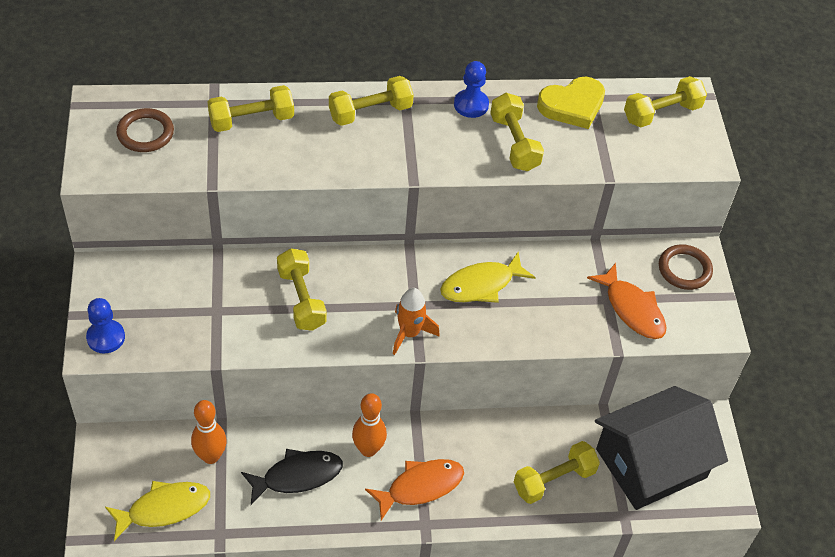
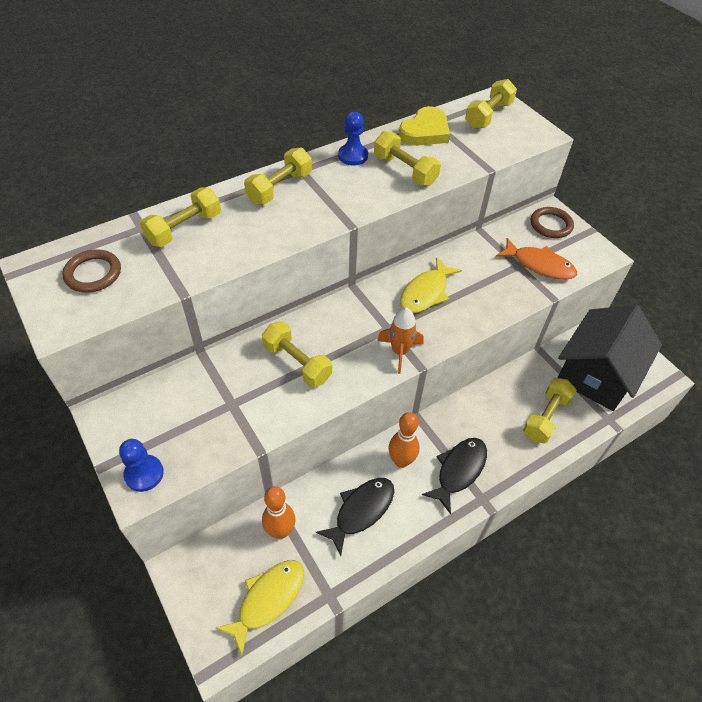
camera: 25 degrees left, 0 degrees up
(420, 487) = (459, 471): orange fish -> black fish

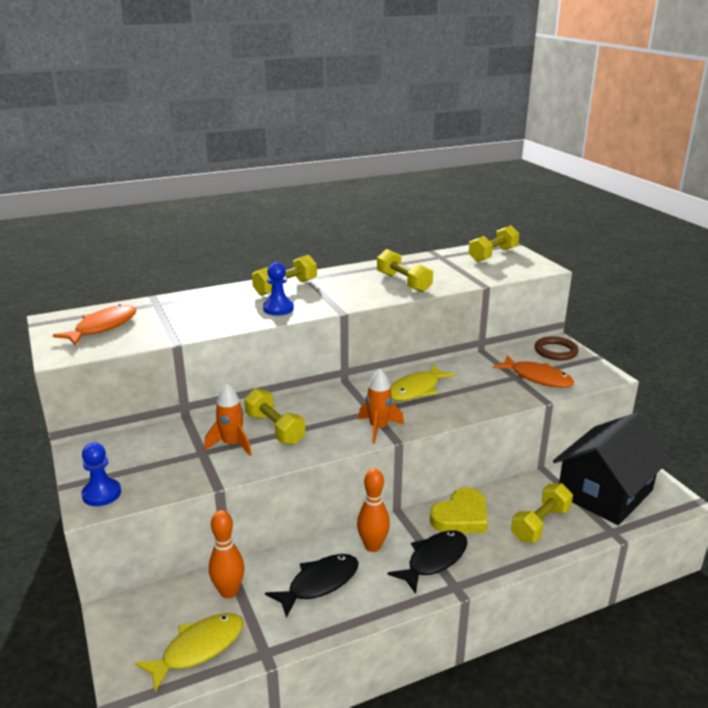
camera: 10 degrees right, 25 degrees down
(93, 274) = (103, 327): brown ring -> orange fish
(184, 228) = (192, 306): yellow dumbbell -> none
(259, 390) = (232, 444): none -> orange rocket
(353, 156) = (358, 272): blue pawn -> blue pawn (278, 309)
(425, 131) = (430, 261): yellow heart -> yellow heart (461, 516)

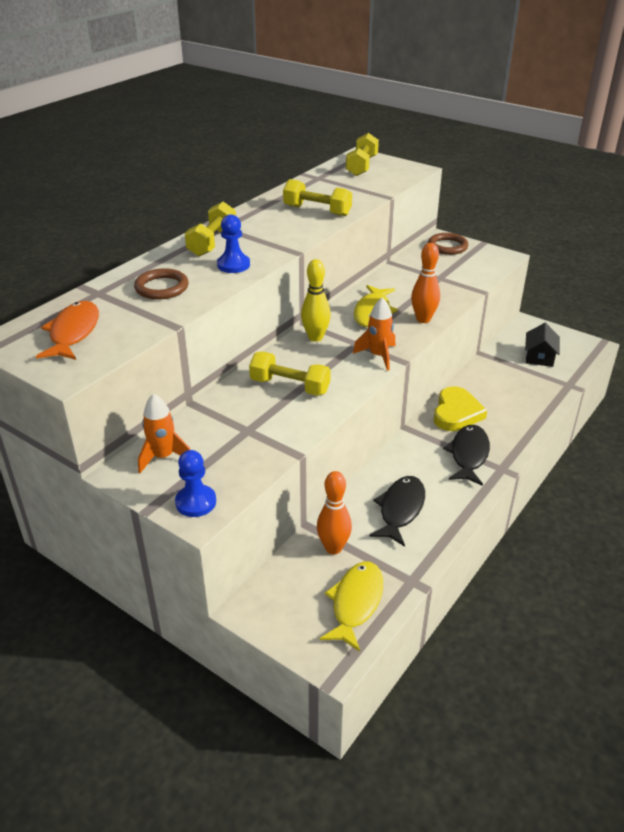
camera: 30 degrees left, 10 degrees up
(203, 312) = (162, 287): none -> brown ring
(232, 444) = (267, 413): orange rocket -> orange rocket (163, 457)
(341, 396) = (315, 337): none -> yellow bowling pin
(373, 546) = (413, 463): orange bowling pin -> orange bowling pin (423, 319)
(537, 378) = (456, 273): orange fish -> none
(540, 524) = (517, 397): yellow dumbbell -> none
(605, 493) = (539, 357): black house -> black house, size x0.46

